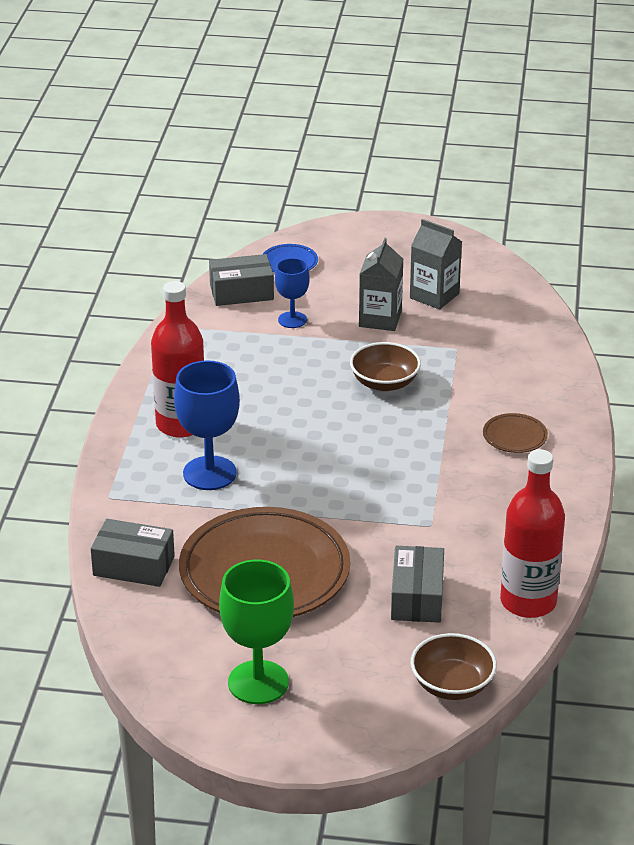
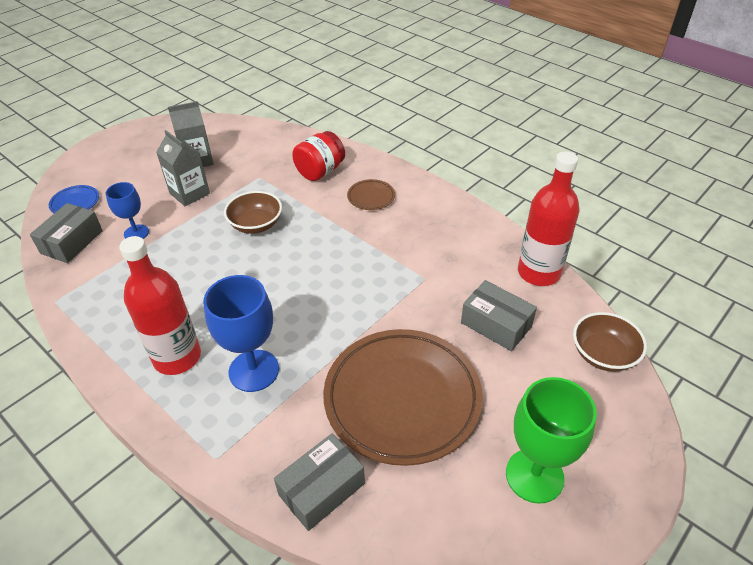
camera: 55 degrees left, 10 degrees up
(515, 383) = (320, 171): none -> red jar

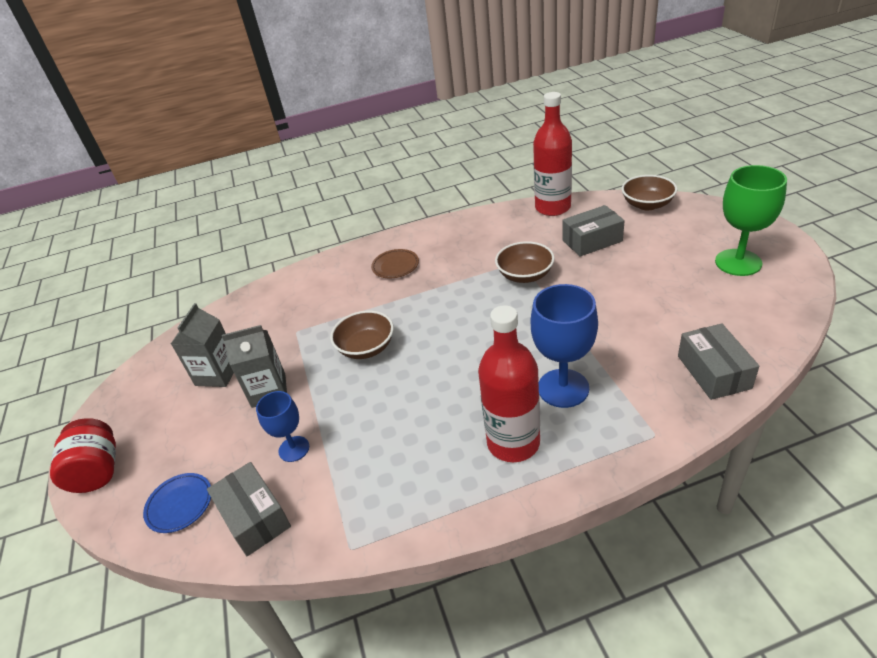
camera: 55 degrees left, 5 degrees down
(320, 171) = (329, 288): red jar -> red jar (97, 471)
(402, 399) = (641, 306): brown plate -> none
(405, 290) = (525, 275): none -> brown bowl

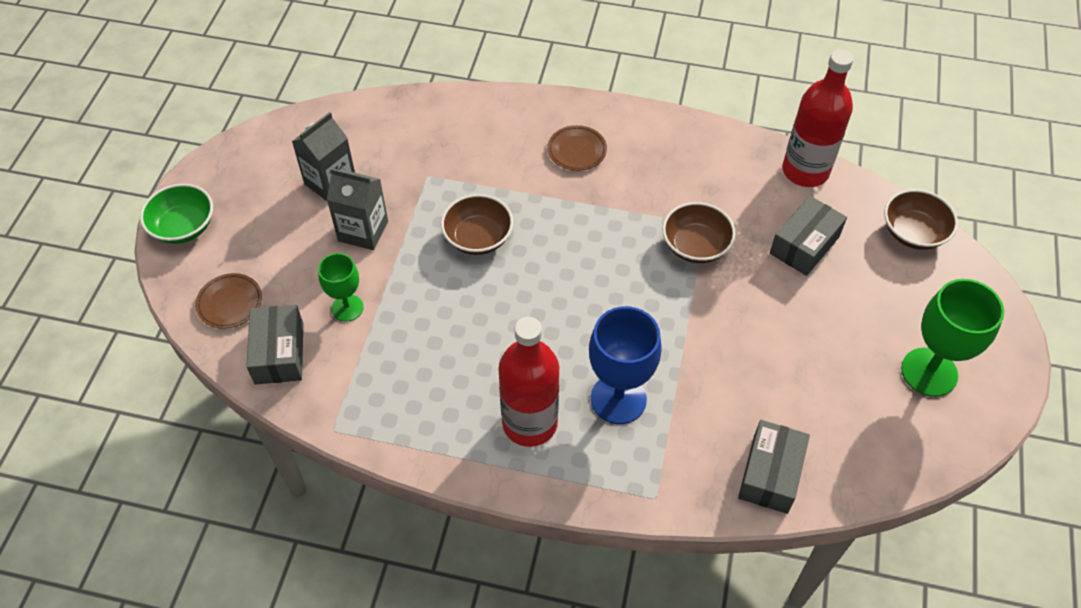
camera: 25 degrees right, 15 degrees up
(97, 471) = (183, 227): red jar -> green bowl
(180, 505) = (230, 303): blue plate -> brown plate
(294, 449) = (347, 308): blue goblet -> green goblet
(592, 241) = (804, 245): grey box -> grey box turned 60 degrees counterclockwise

